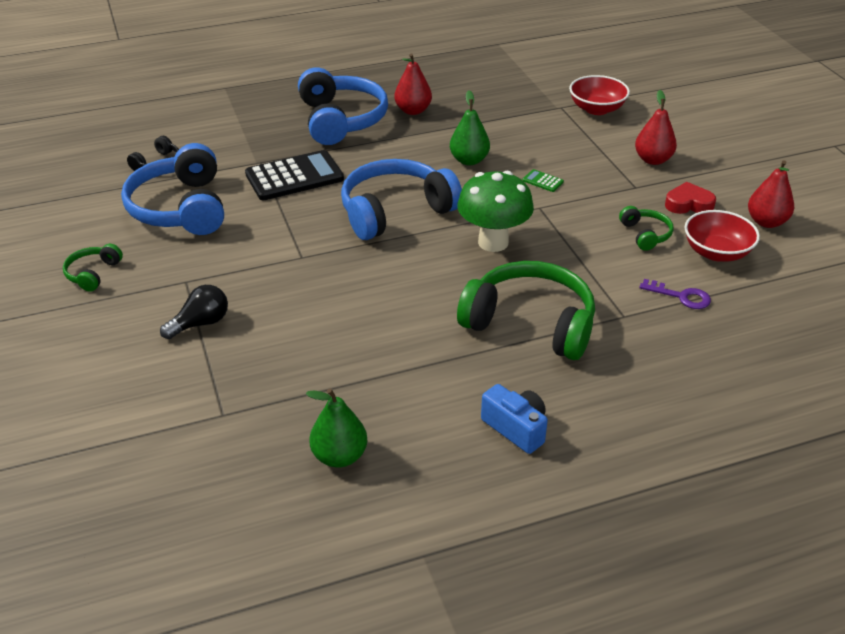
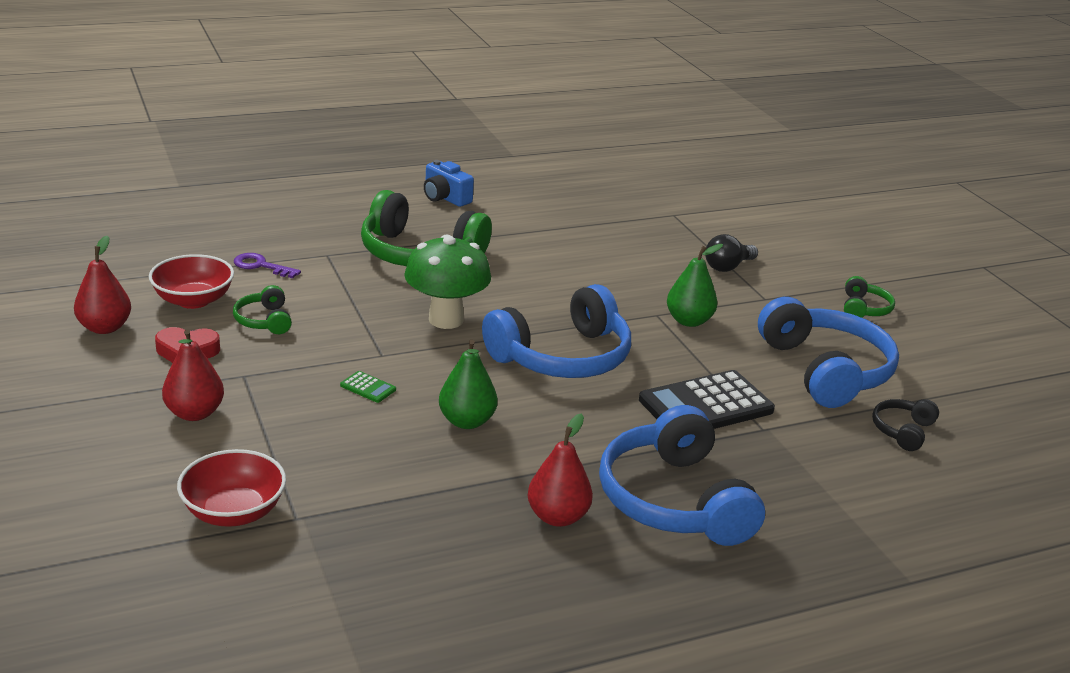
camera: 175 degrees right, 10 degrees down
(339, 456) = (577, 192): green pear -> green pear (689, 321)

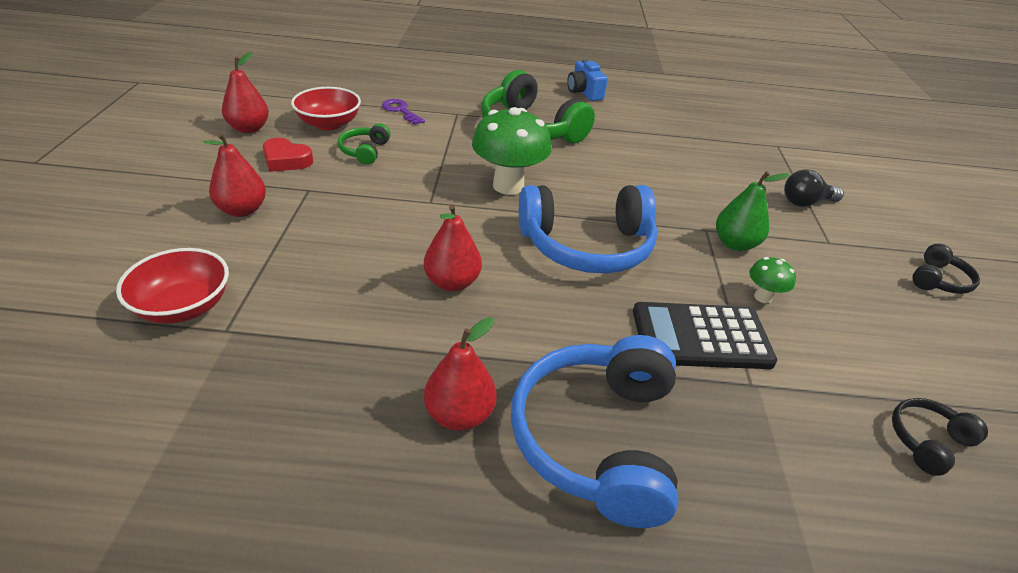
camera: 25 degrees right, 10 degrees up
(368, 387) = (394, 227): green calculator -> none
(467, 421) = (452, 282): green pear -> red pear
(736, 360) = (763, 297): none -> green mushroom
(826, 370) = (861, 336): blue headphones -> none
(864, 309) = (938, 280): green headphones -> black headphones

